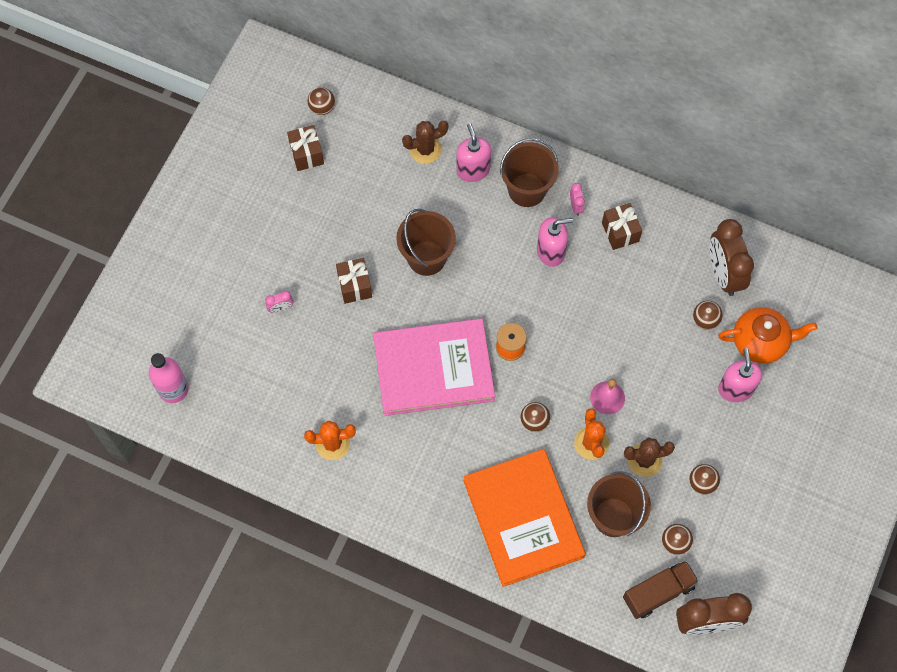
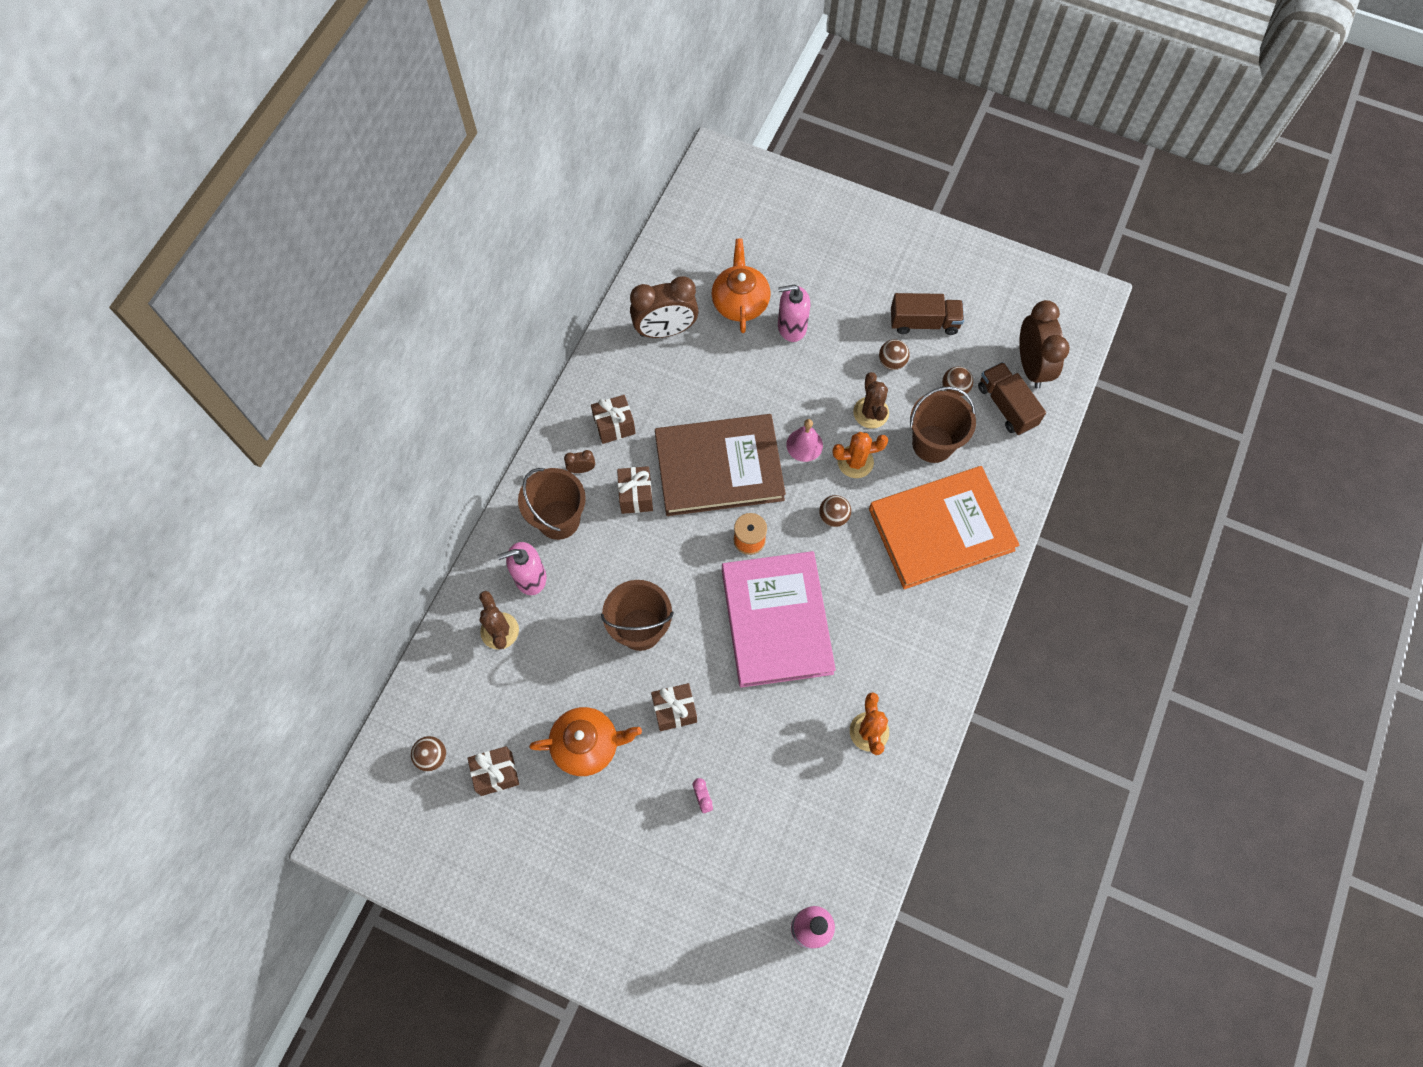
camera: 90 degrees left, 0 degrees up
(328, 219) = (587, 745): none -> orange teapot
(551, 251) = (636, 496): pink soap dispenser -> brown gift
(576, 206) = (581, 469): pink clock -> brown clock
(581, 321) = (719, 467): none -> brown book
(705, 320) = (717, 350): brown ball -> none
(750, 517) = (924, 322): none -> brown truck

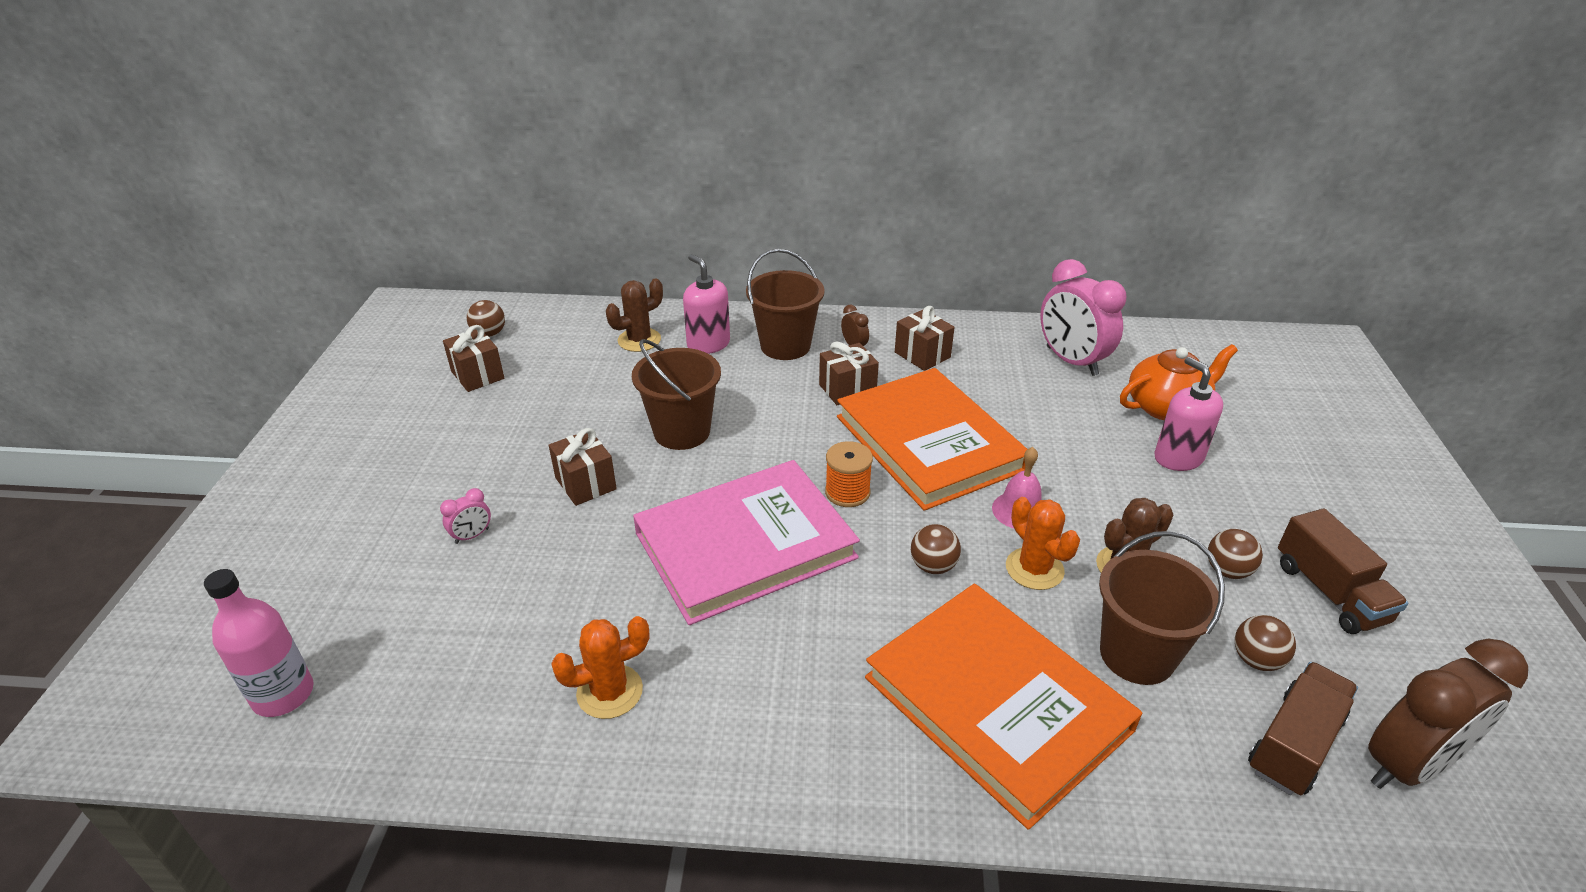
camera: 70 degrees right, 30 degrees down
(587, 745) = (524, 427): orange teapot -> none
(665, 330) = (1071, 361): brown clock -> pink clock
(719, 467) = (929, 443): brown book -> orange book

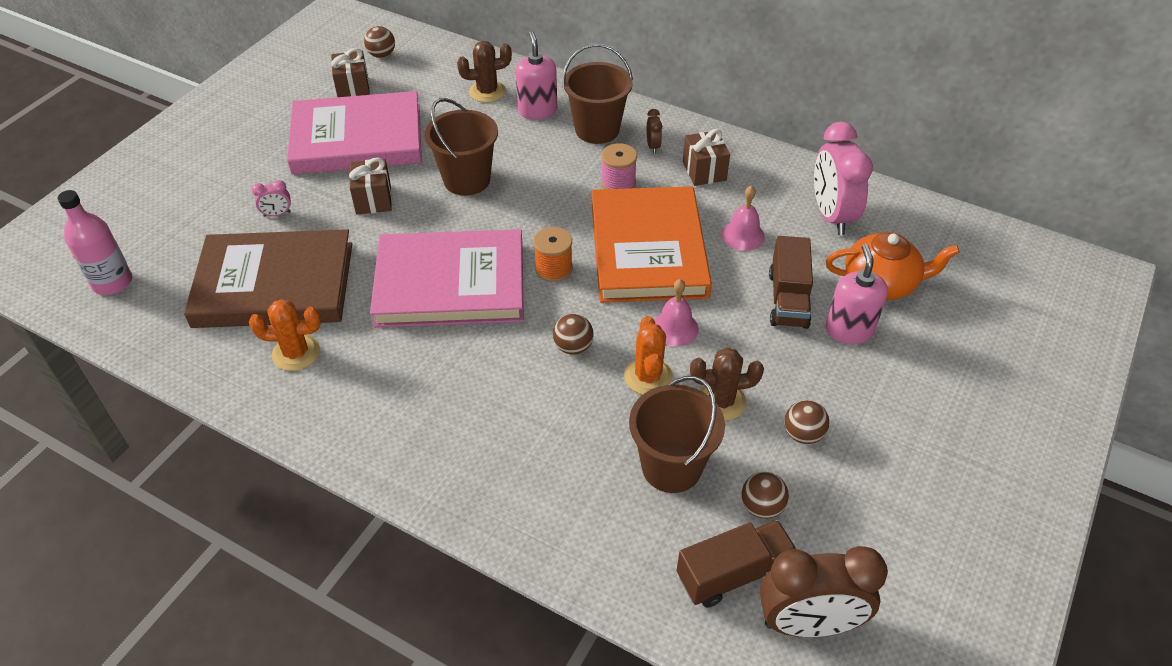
camera: 25 degrees right, 10 degrees up
(520, 425) = (357, 139): none -> pink book
(524, 619) = (274, 284): none -> brown book
(847, 389) = (618, 183): brown gift -> pink spool
(996, 703) = (540, 459): orange book -> none
(1008, 402) = (743, 235): none -> pink bell
(1329, 592) = (874, 482): brown truck -> brown truck (788, 299)

